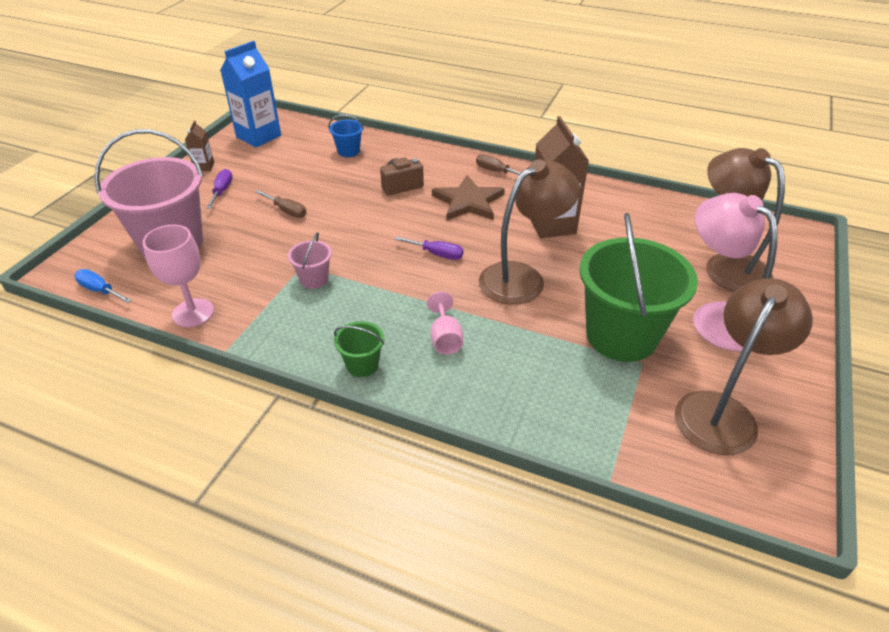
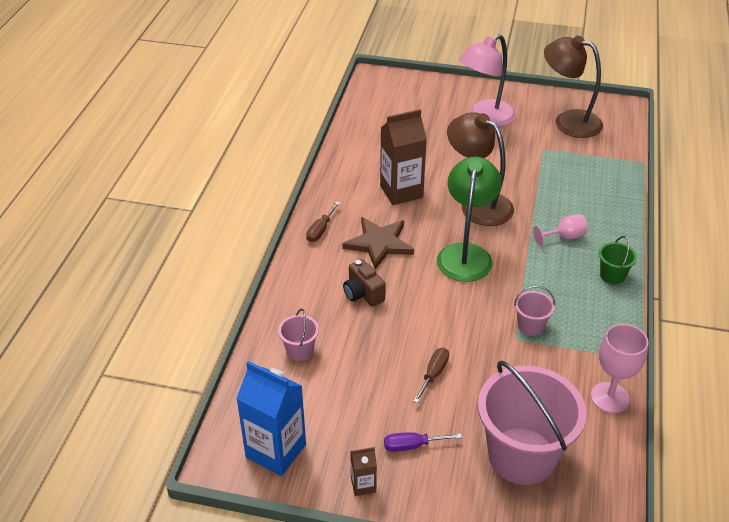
camera: 100 degrees left, 0 degrees up
(100, 290) = (615, 487): blue screwdriver -> none
(348, 151) = (300, 350): blue bucket -> pink bucket
(437, 254) = (466, 254): purple screwdriver -> green lamp
(621, 336) = (522, 156): green bucket -> none
(726, 266) = (426, 110): brown lamp -> none

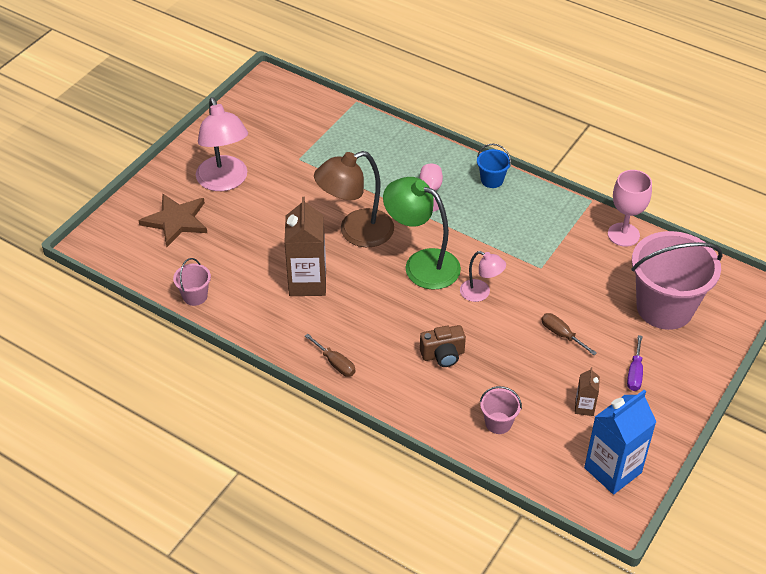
camera: 70 degrees left, 5 degrees up
(363, 485) = (666, 418): brown carton -> brown carton (584, 407)
(379, 243) = (378, 322): brown star -> brown star (176, 221)
(454, 302) = (481, 293): none -> pink lamp
(530, 326) = (529, 253): pink bucket -> pink bucket (195, 296)
(568, 121) = (267, 125): brown lamp -> none
(612, 275) = (492, 180): green bucket -> blue bucket

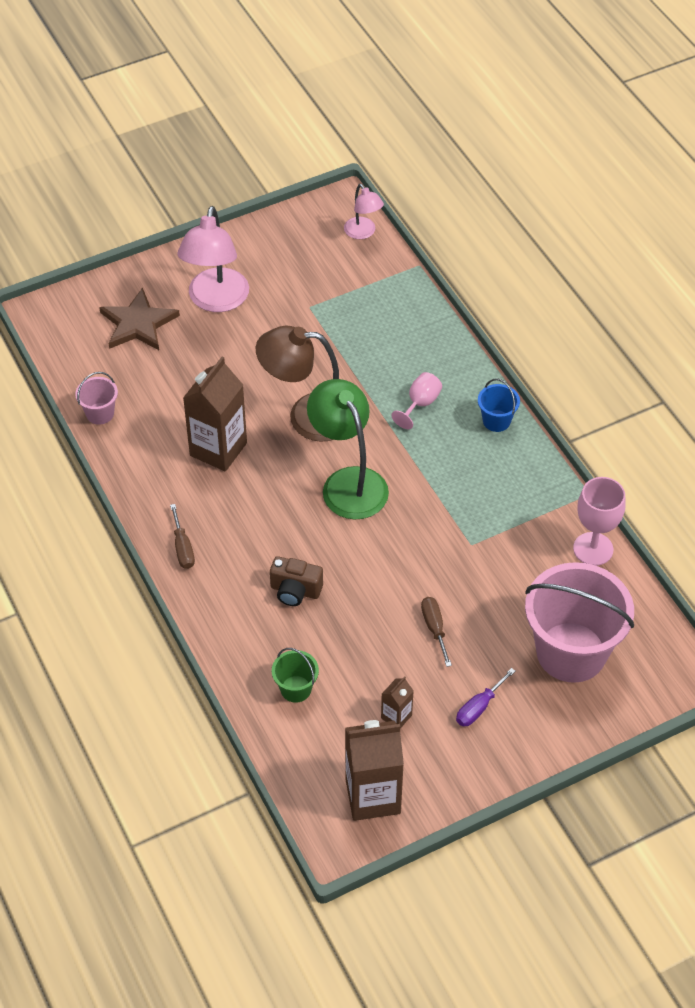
camera: 30 degrees right, 5 degrees up
(481, 293) = (385, 543): pink lamp -> pink lamp (363, 233)
(498, 423) = (296, 689): pink bucket -> green bucket
(612, 470) = (373, 796): blue carton -> brown carton

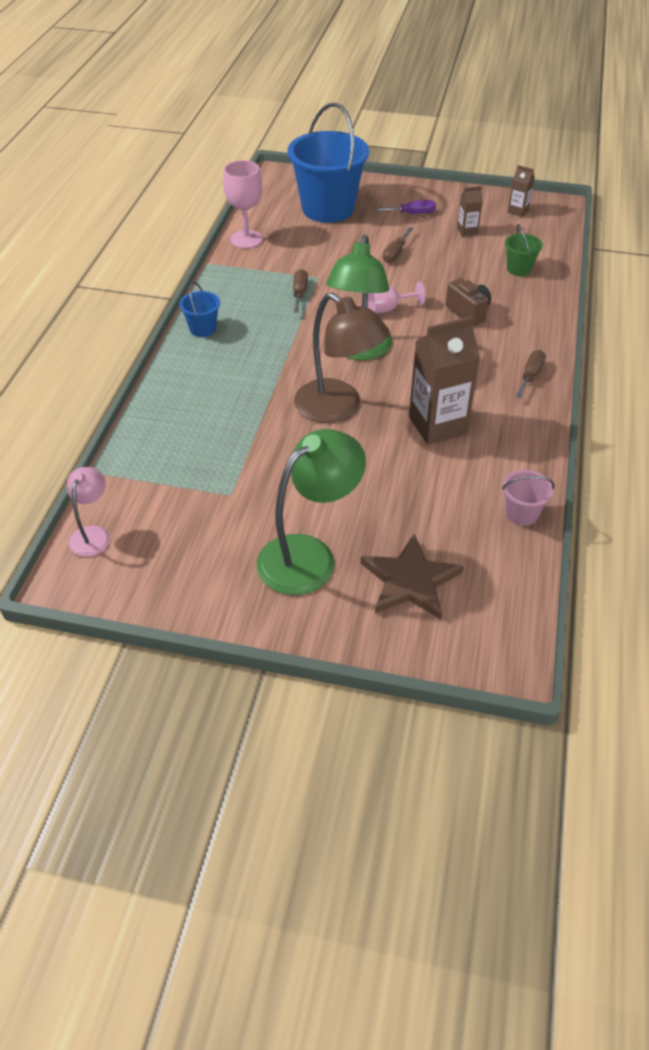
camera: 140 degrees left, 5 degrees down
(216, 301) = (309, 555): pink lamp -> green lamp
(373, 796) = (518, 211): brown carton -> brown carton, size x0.48
(420, 404) = (241, 368): pink goblet -> pink goblet (388, 308)
(465, 513) = (299, 293): none -> brown screwdriver
(571, 652) = (328, 209): pink bucket -> blue bucket

